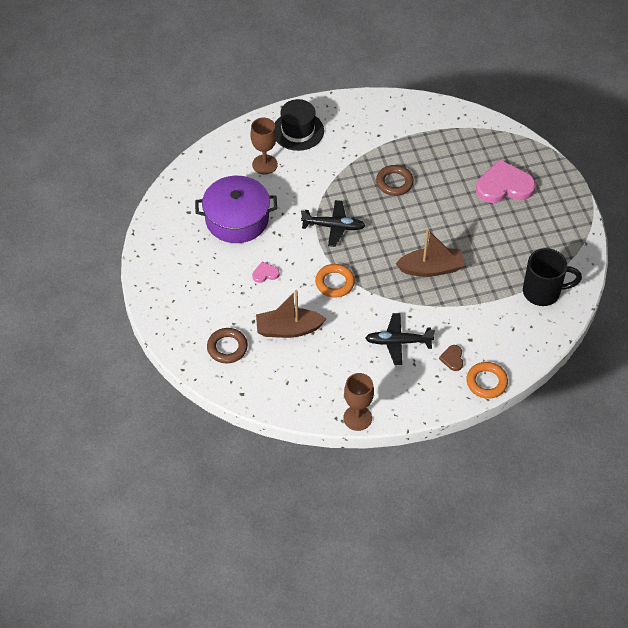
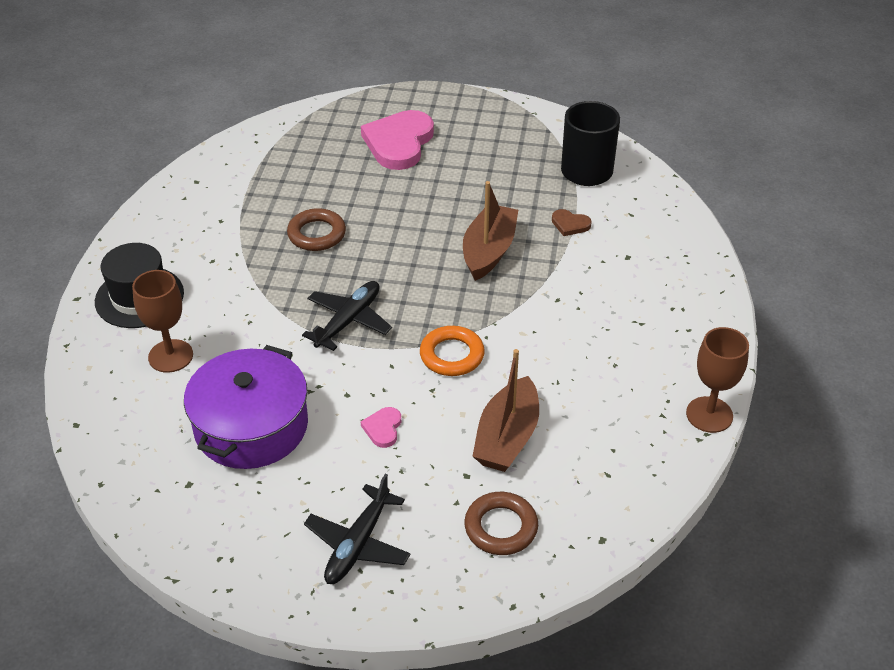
camera: 65 degrees left, 10 degrees down
(398, 342) = (596, 326): black plane -> black plane (358, 543)
(452, 359) = (651, 283): brown heart -> brown heart (570, 224)
(486, 382) = (705, 266): orange ring -> none

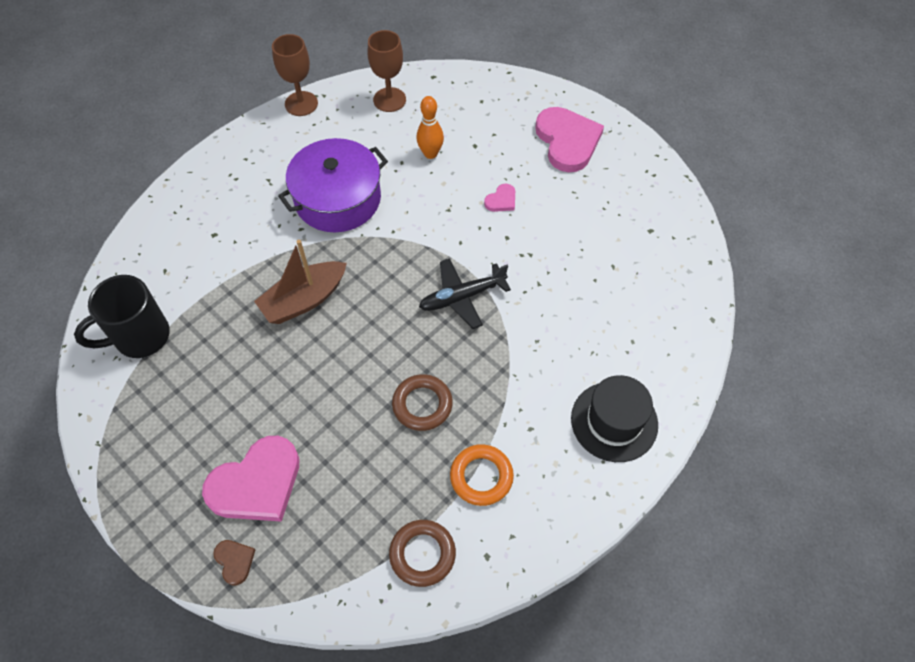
camera: 145 degrees left, 15 degrees up
(170, 356) = (615, 342): brown goblet -> brown goblet (389, 100)
(251, 426) = (587, 249): purple pot -> purple pot (337, 199)
(358, 543) = (567, 141): black plane -> pink heart
(452, 355) = (413, 227): orange ring -> orange ring (481, 477)
(501, 527) = (481, 109): brown ring -> brown ring (422, 554)
(507, 437) = (430, 154): brown boat -> orange bowling pin
(570, 224) = (218, 288): brown heart -> brown heart (235, 561)

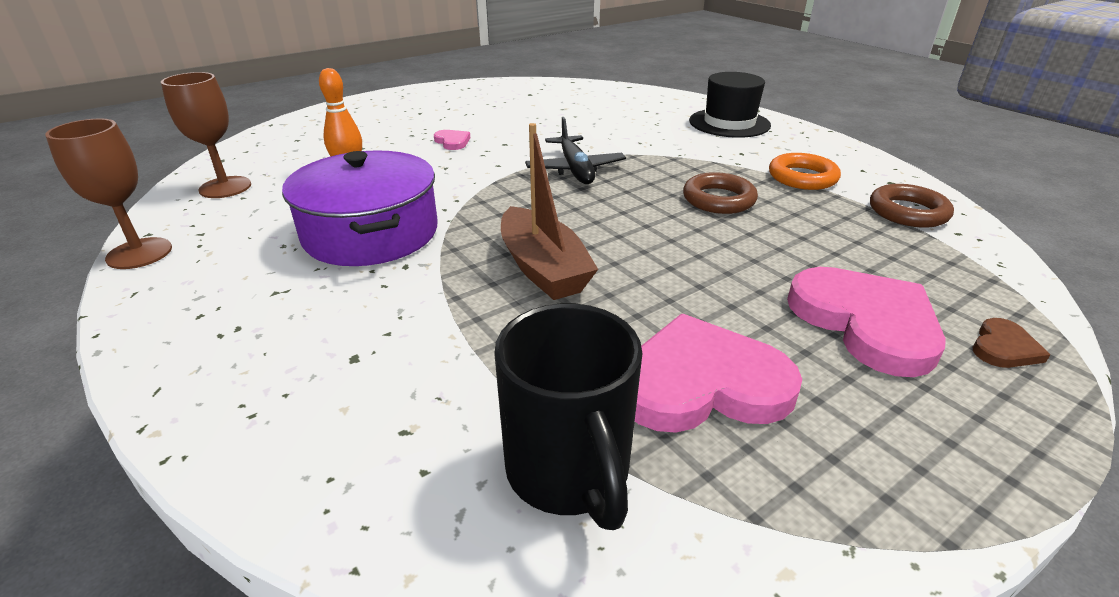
camera: 80 degrees left, 25 degrees down
(235, 561) = (1003, 348): brown heart -> brown heart turned 150 degrees clockwise
(567, 141) = (398, 110): pink heart -> pink heart (702, 383)

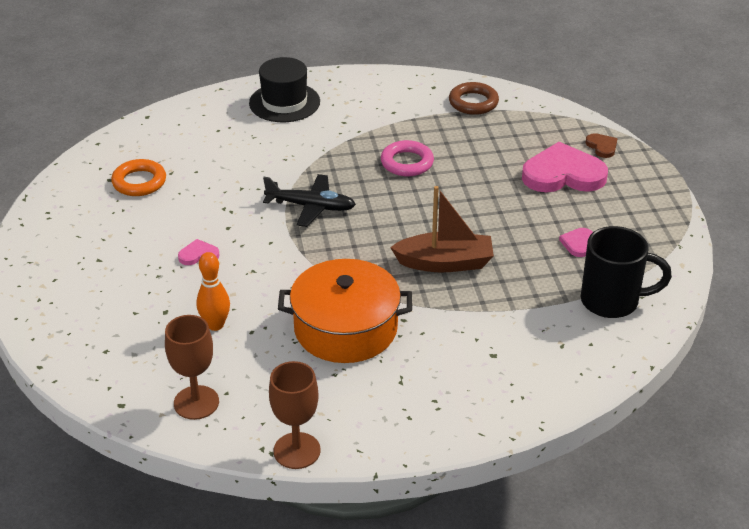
camera: 65 degrees left, 5 degrees up
(371, 233) = (345, 328): purple pot -> orange pot
(702, 383) = (578, 243): pink heart -> pink heart, size x0.45
(718, 199) = (407, 163): brown ring -> pink ring
(802, 177) = (401, 116): orange ring -> orange ring (139, 182)

